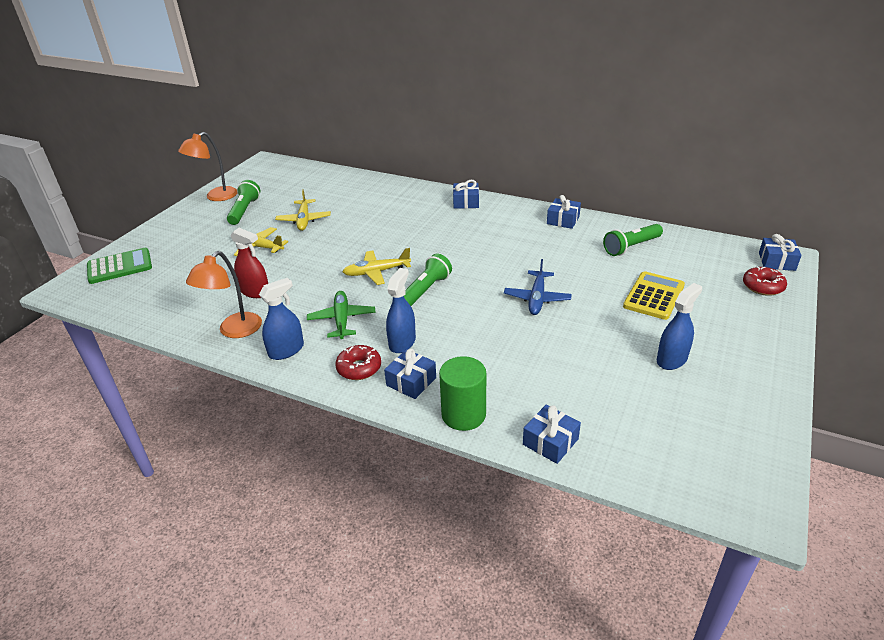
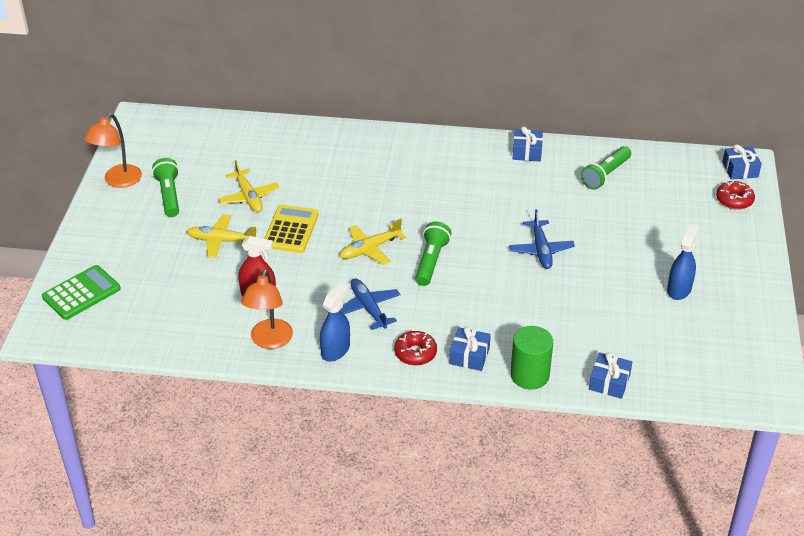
camera: 20 degrees left, 5 degrees up
(342, 320) = (368, 308): green plane -> blue plane
(402, 342) = (440, 320): blue spray bottle -> none
(466, 202) = (415, 144): blue gift -> none
(653, 296) = (644, 228): yellow calculator -> yellow calculator (291, 230)

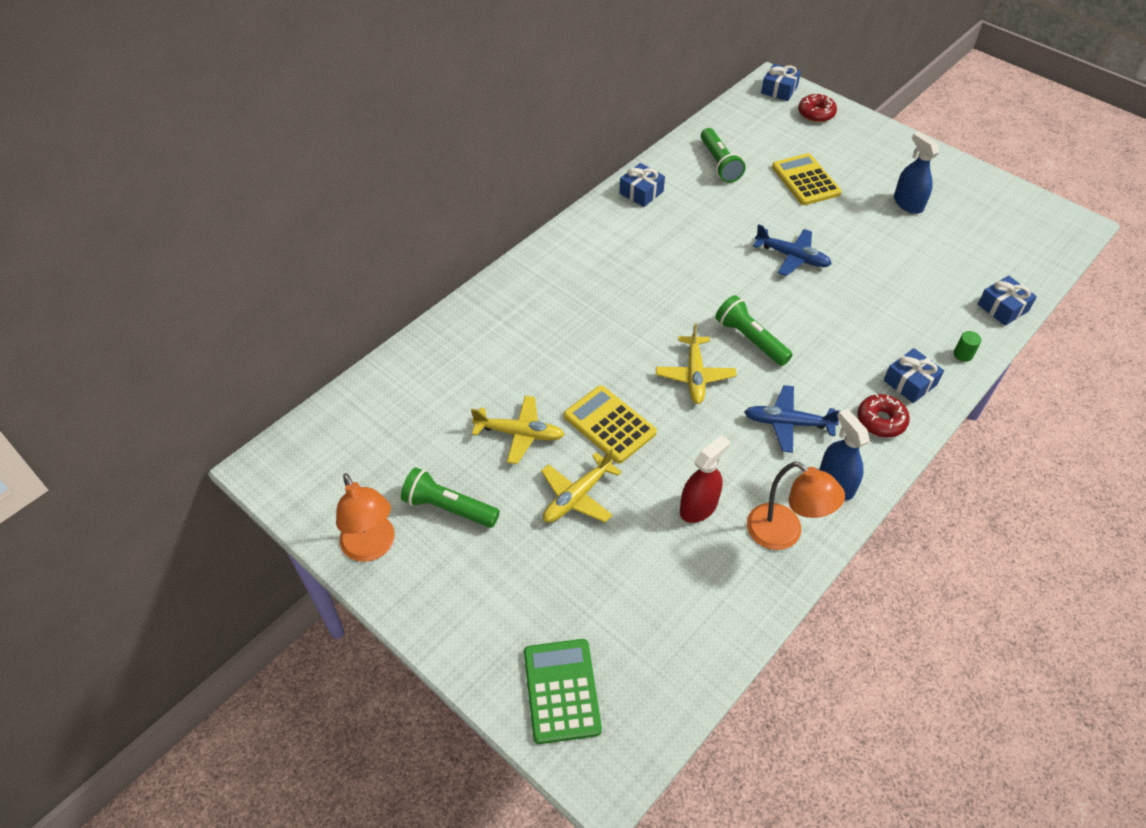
camera: 55 degrees left, 10 degrees up
(529, 375) = (963, 354): green cylinder -> green cylinder, size x0.45
(640, 225) = (805, 180): none -> yellow calculator

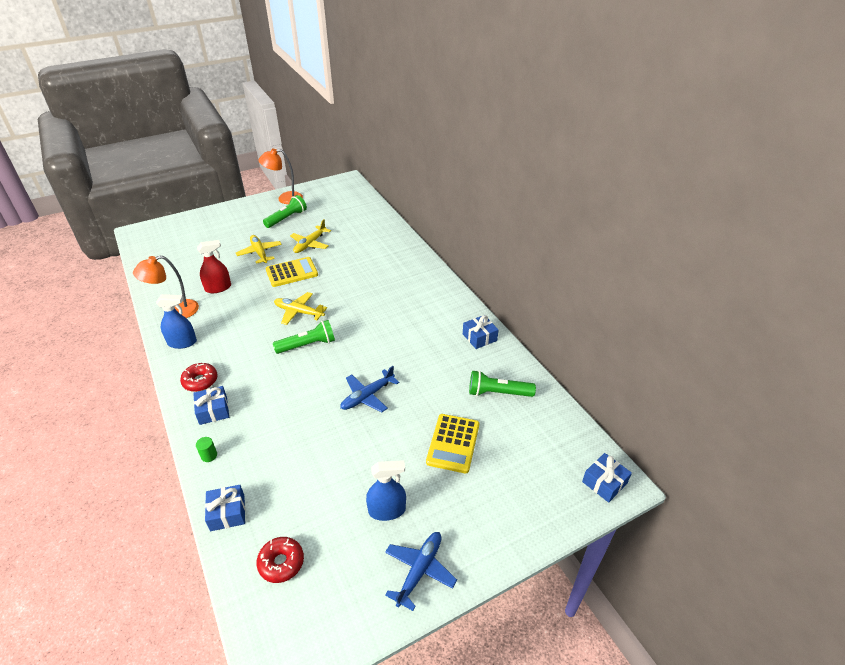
camera: 110 degrees right, 10 degrees down
(561, 691) = (178, 229): green calculator -> none
(698, 507) = (218, 288): red spray bottle -> red spray bottle turned 90 degrees counterclockwise
(788, 423) = (235, 338): blue plane -> blue plane (419, 571)
(805, 180) = (453, 443): yellow calculator -> yellow calculator turned 105 degrees clockwise
(816, 113) = (554, 498): red donut -> red donut (281, 563)

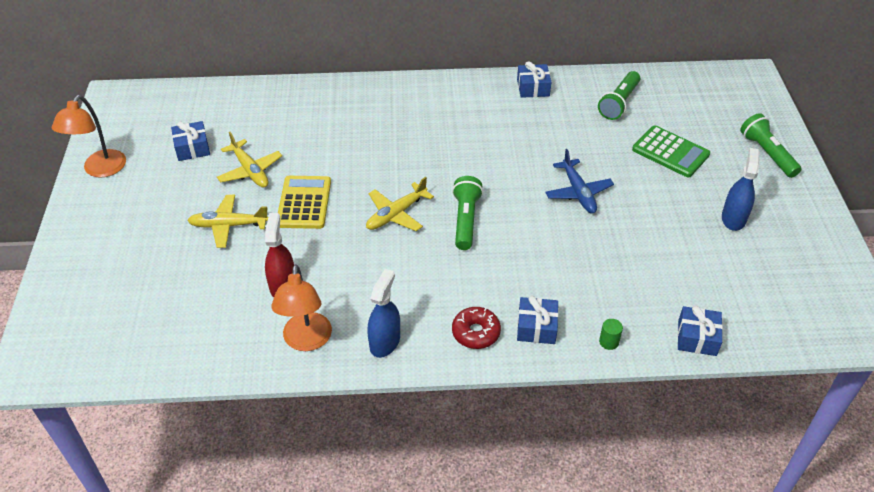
camera: 65 degrees left, 5 degrees up
(281, 563) = (770, 306): red donut -> none
(287, 218) = (160, 179): green flashlight -> green flashlight (767, 154)
(419, 571) = (803, 216): blue plane -> none
(453, 443) = (670, 152): yellow calculator -> green calculator
(604, 482) = (748, 82): blue gift -> blue gift (192, 148)

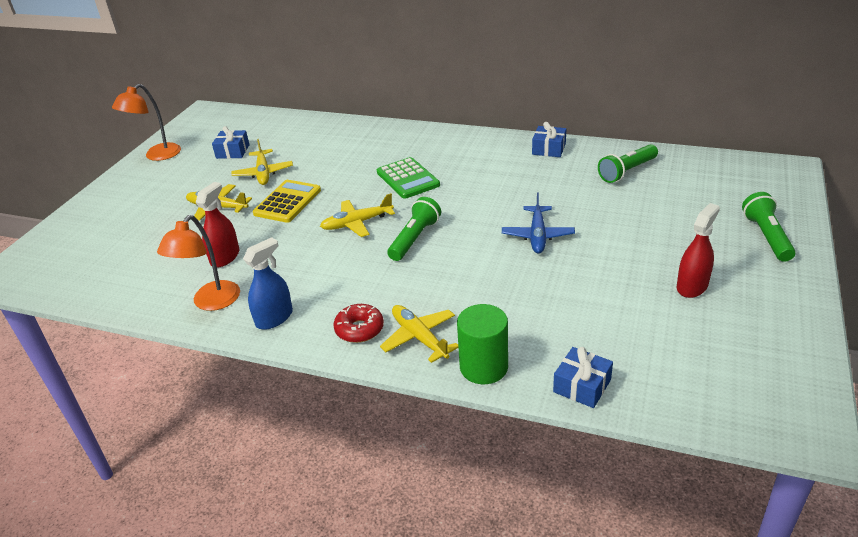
camera: 25 degrees right, 10 degrees down
(536, 327) = (419, 338): blue gift -> yellow plane
(609, 342) = (483, 367): green cylinder -> green cylinder, size x2.24
(670, 152) = (656, 218): green calculator -> green calculator (408, 179)
(733, 218) = (692, 286): blue spray bottle -> red spray bottle

